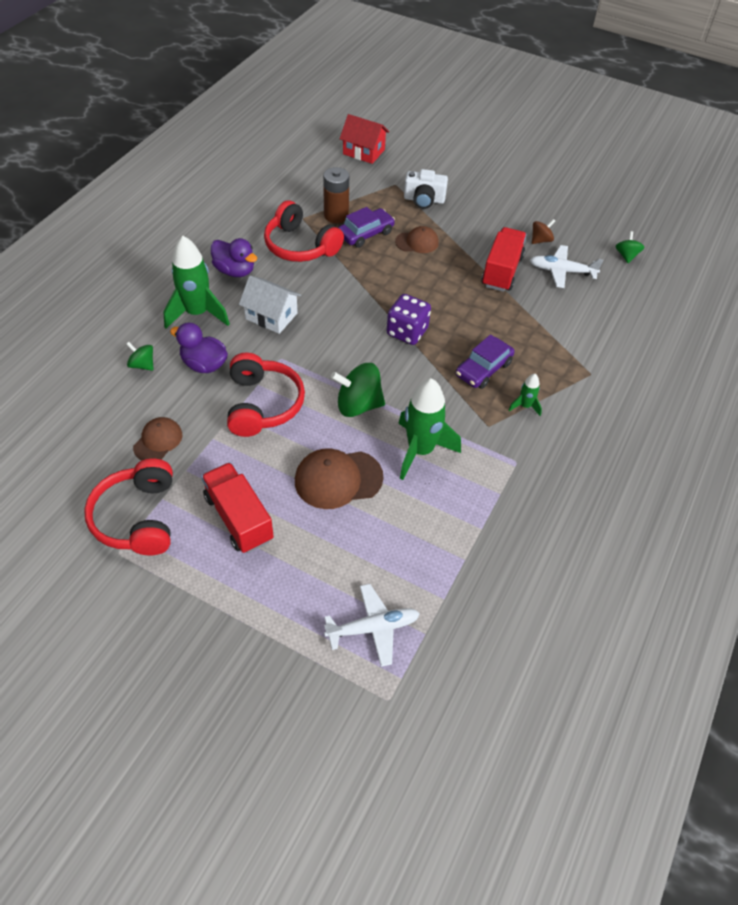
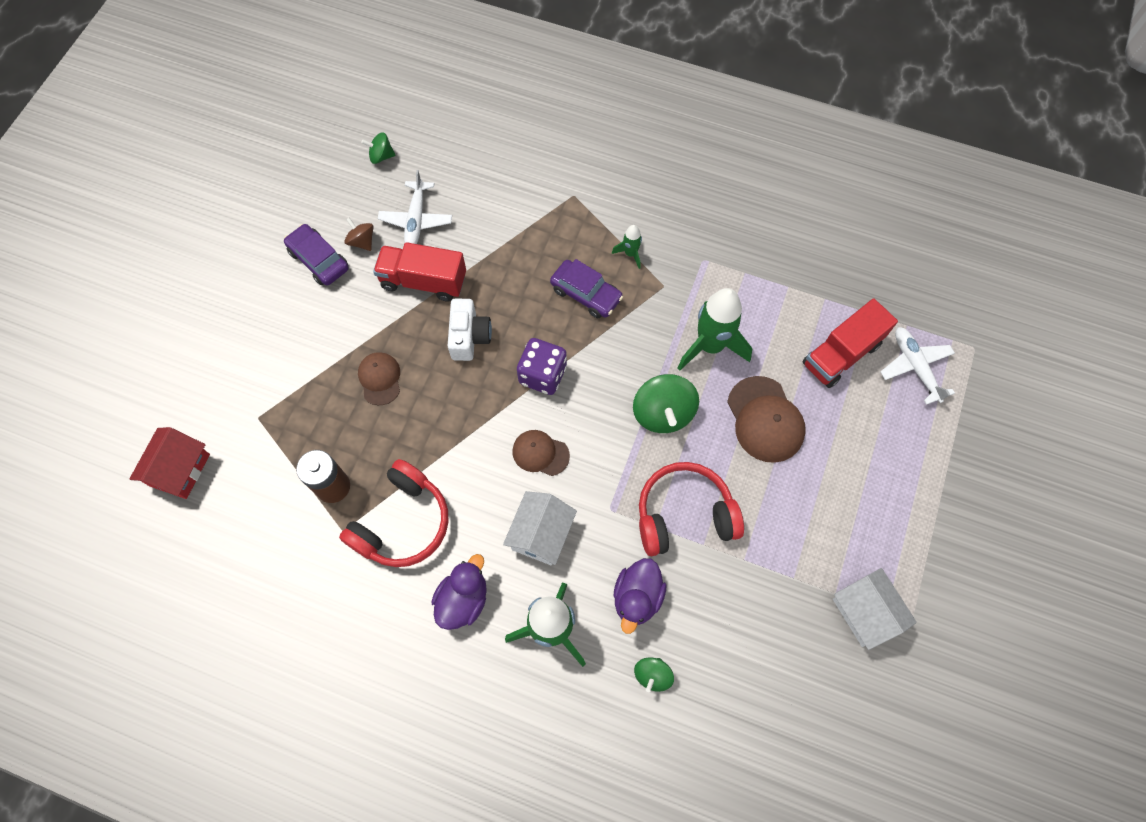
camera: 95 degrees left, 15 degrees up
(138, 517) = (865, 612): red headphones -> white house
(158, 441) = (762, 620): brown cap -> brown cap (540, 453)
(239, 518) = (837, 507): red truck -> red truck (841, 354)
(366, 233) = (368, 443): purple car -> purple car (319, 260)
(424, 200) = (290, 378): white camera -> white camera (469, 337)

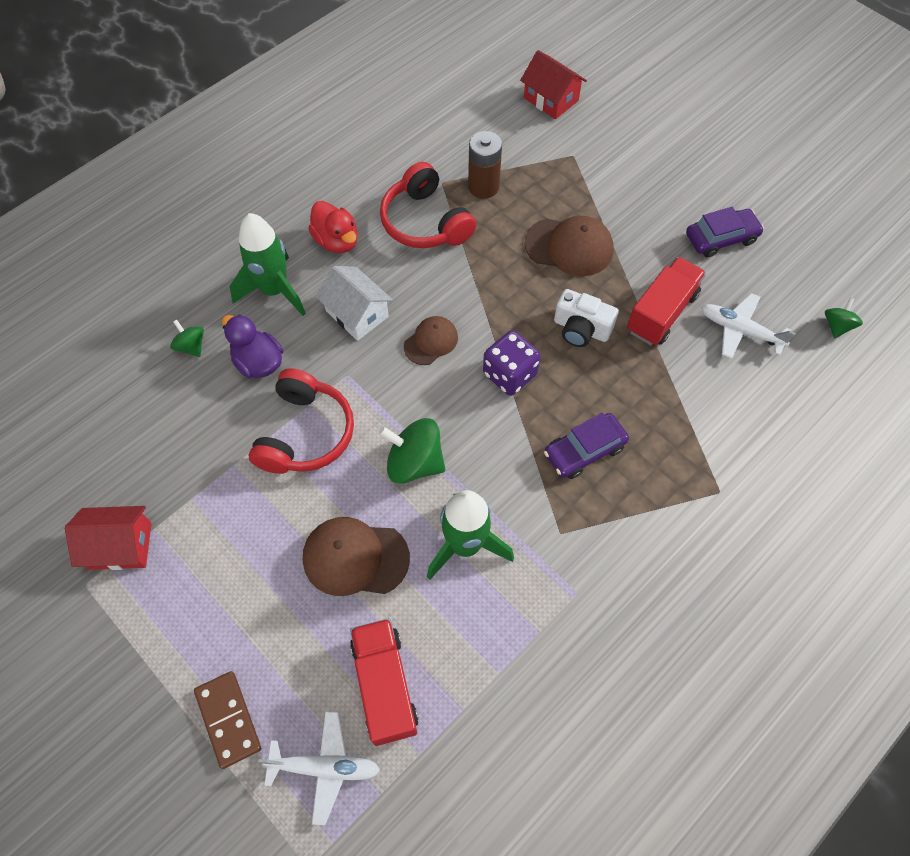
camera: 115 degrees right, 5 degrees down
(362, 241) = (730, 277): brown spinning top -> none
(380, 379) = (569, 247): brown cap -> brown cap, size x1.61
(463, 599) = (337, 241): purple duck -> red duck
(630, 254) = (617, 517): green rocket -> none
(865, 612) = (120, 546): white house -> red house
(929, 446) = (228, 719): none -> brown domino

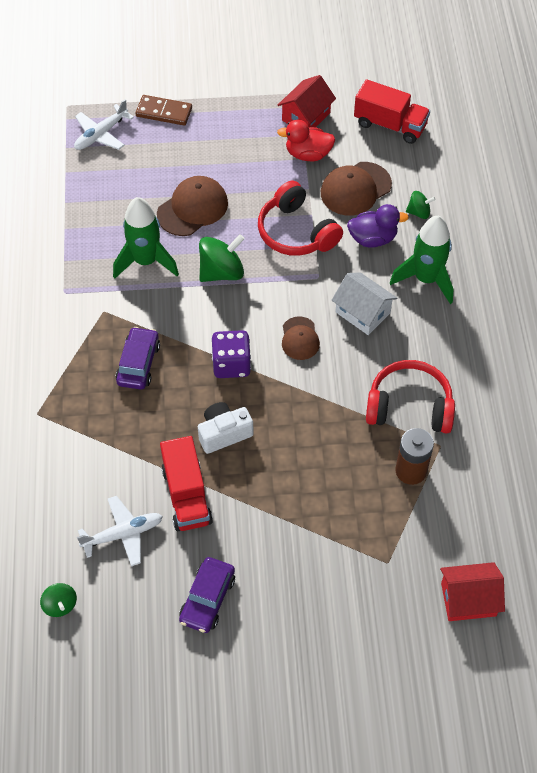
camera: 130 degrees right, 5 degrees down
(337, 241) = (440, 340): red duck -> red duck (308, 154)
(357, 314) = (362, 312): white house -> white house turned 45 degrees clockwise
(385, 685) = (112, 179): red truck -> red truck (390, 125)
(569, 247) = (299, 483): brown cap -> brown cap (355, 189)

